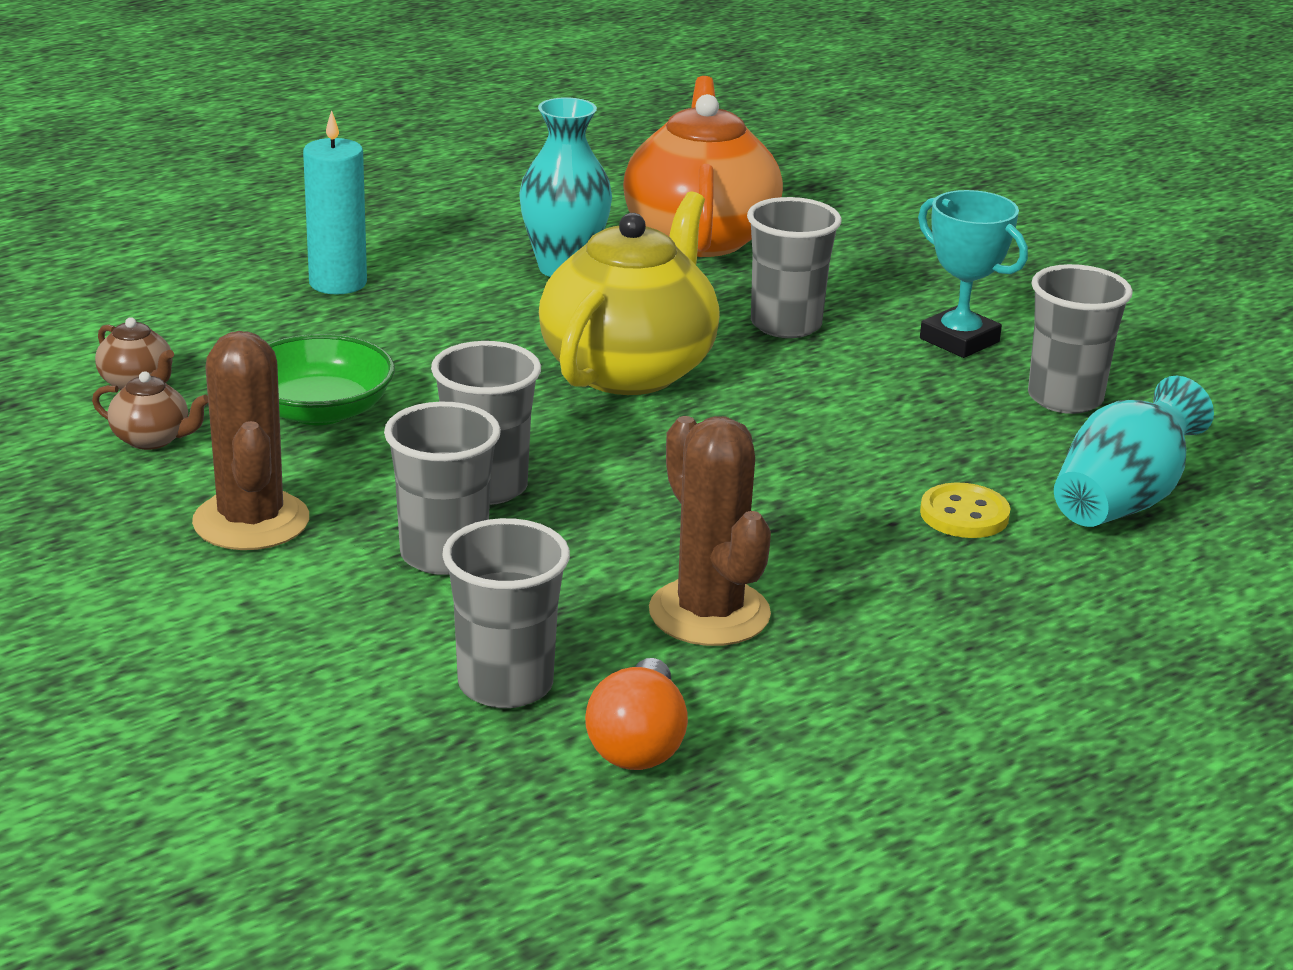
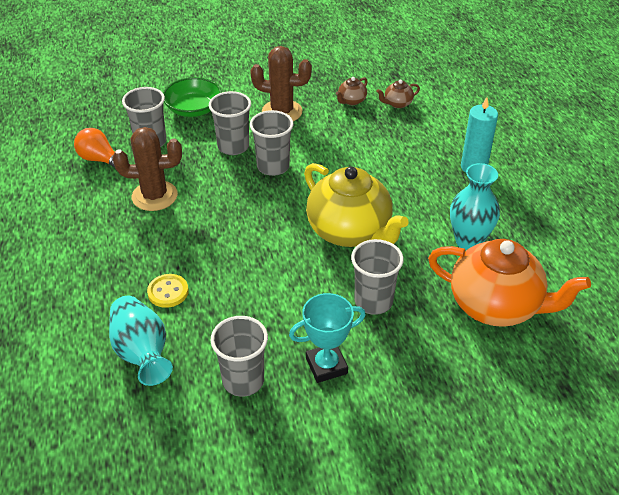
camera: 115 degrees right, 15 degrees up
(319, 410) = (354, 140): green bowl -> green bowl (193, 109)

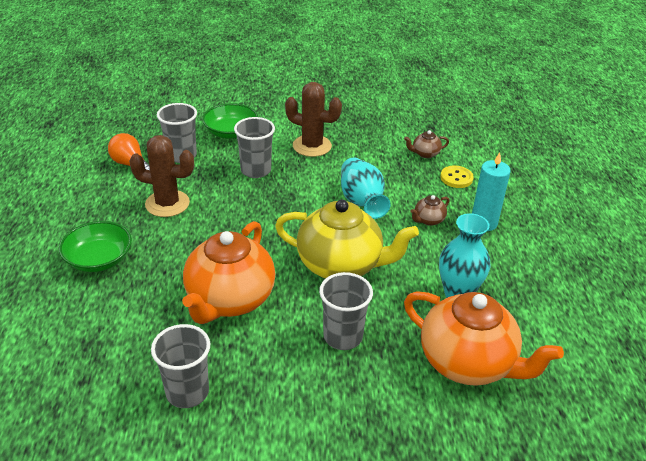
camera: 10 degrees right, 5 degrees down
(106, 265) = (99, 259): none -> green bowl
(142, 353) = (101, 347): turquoise vase -> turquoise vase (361, 202)
(168, 292) = (147, 293): yellow button -> yellow button (456, 178)
(252, 284) = (229, 300): none -> orange teapot
(273, 167) = (287, 194): grey cup -> none
(326, 366) = (274, 392): turquoise trophy -> none
(350, 232) = (341, 265): yellow teapot -> yellow teapot turned 45 degrees counterclockwise
(351, 101) = (381, 145): brown teapot -> brown teapot (428, 220)

